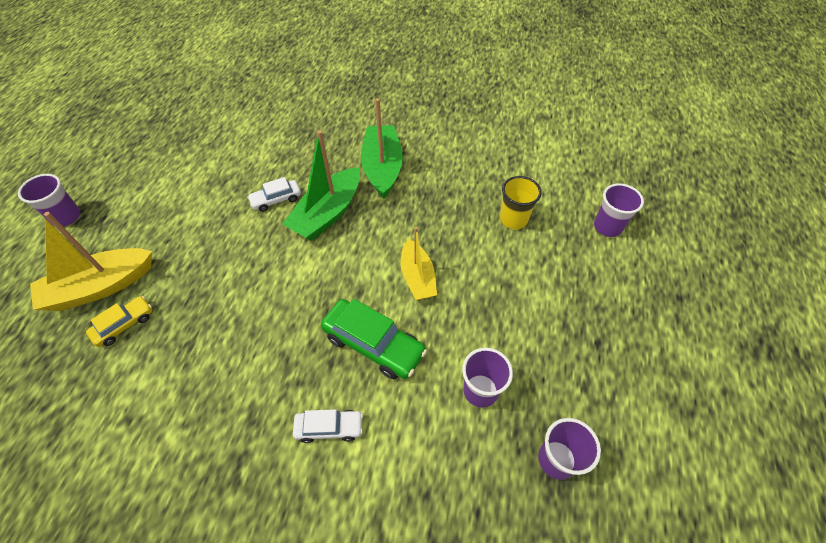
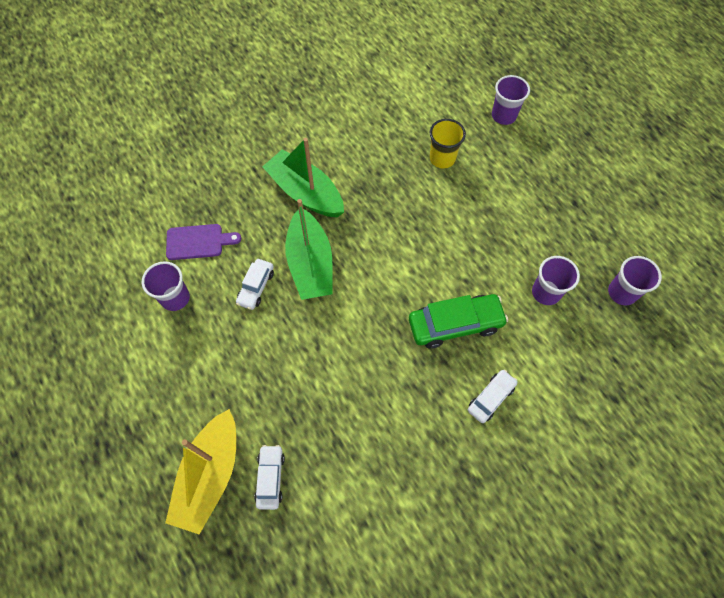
camera: 45 degrees left, 10 degrees up
(66, 217) = (91, 459): purple cup -> purple cup (175, 298)
(124, 325) = (270, 478): yellow car -> white car
(280, 147) = (198, 242): none -> purple cutting board
(417, 277) = (429, 255): yellow boat -> none

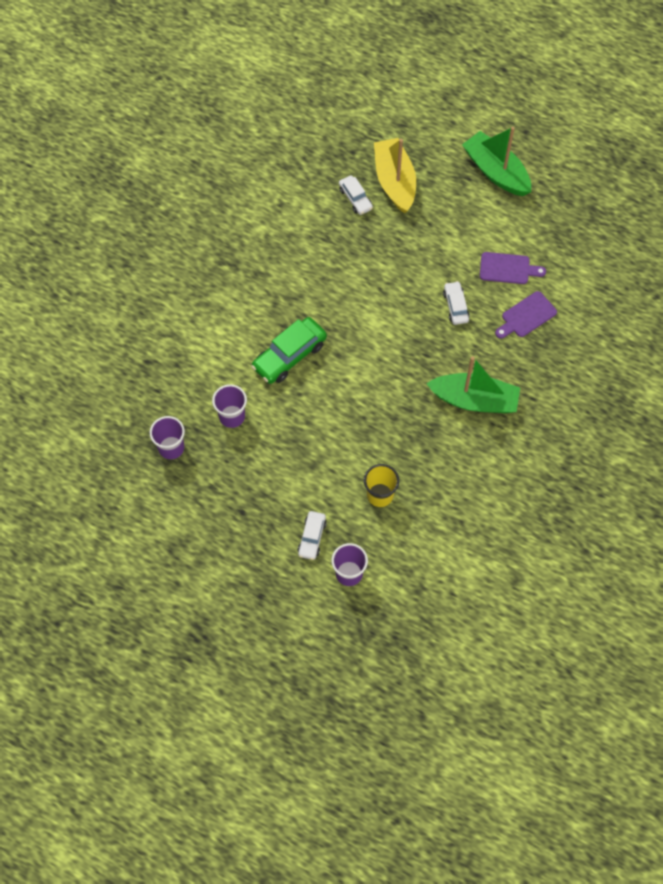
camera: 150 degrees right, 0 degrees up
(175, 298) = (508, 268): purple cup -> purple cutting board
(310, 264) = (428, 344): green boat -> green boat (496, 172)
(491, 398) = (237, 317): white car -> white car (312, 538)

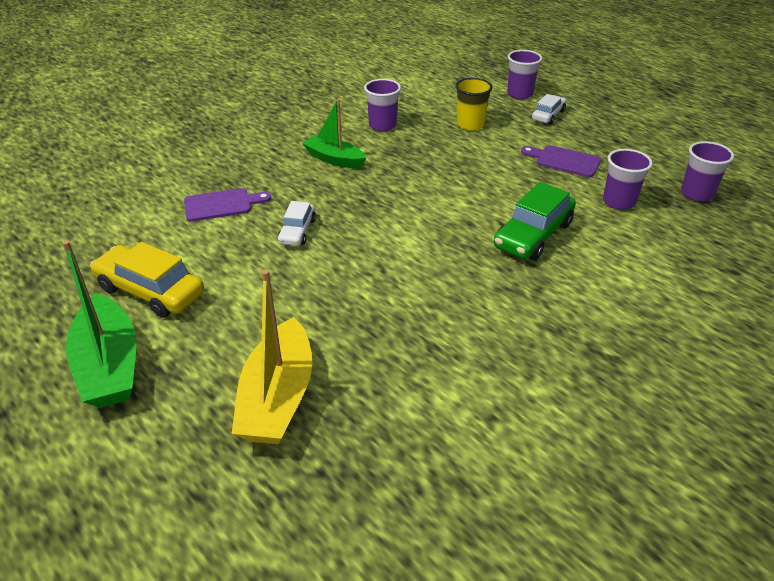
camera: 160 degrees left, 25 degrees down
(289, 355) = (533, 235): green car -> green car turned 150 degrees clockwise
(355, 199) = (358, 390): white car -> none
(458, 466) = (382, 125): none -> purple cup
(474, 400) = (334, 159): green boat -> green boat, size x0.66
(508, 268) = (203, 250): purple cutting board -> purple cutting board (564, 161)
(514, 225) = (150, 291): none -> yellow car

